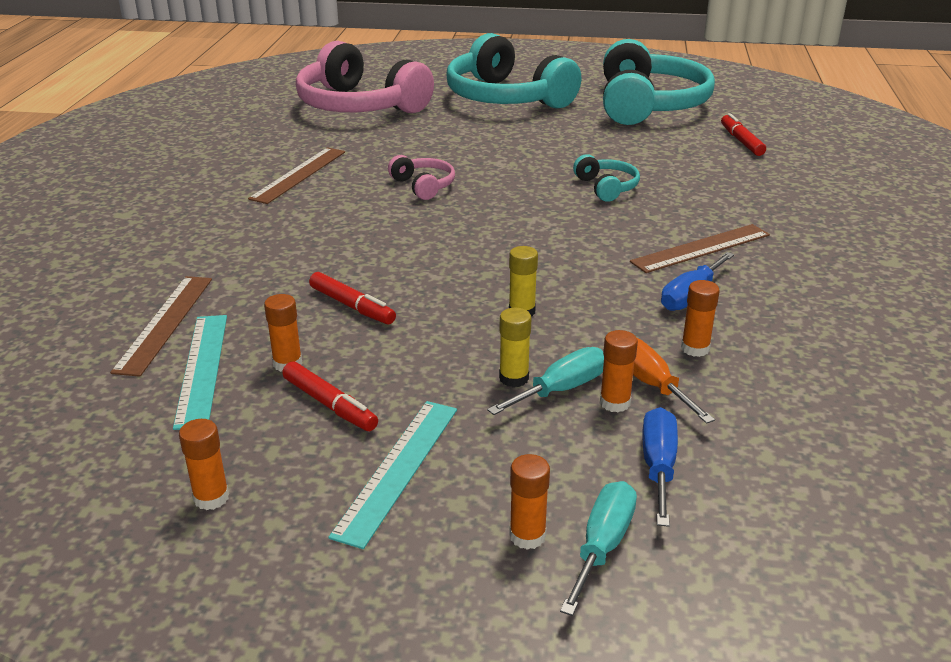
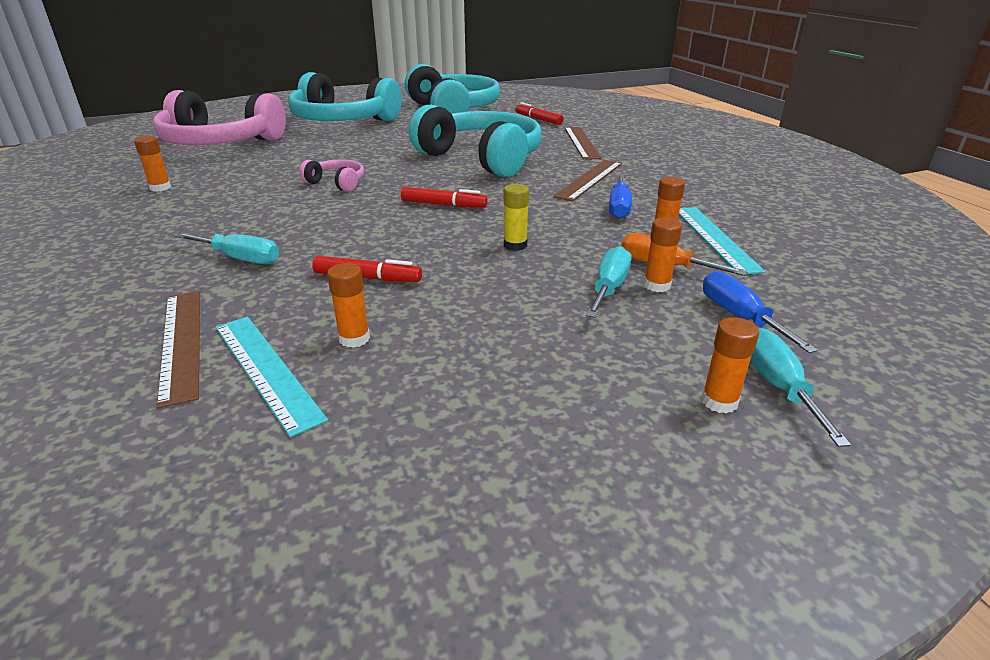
camera: 30 degrees left, 0 degrees up
(211, 498) = (402, 487): orange glue stick -> orange glue stick (160, 188)
(268, 253) = (240, 258): none -> turquoise screwdriver
(298, 175) = (210, 196): brown ruler -> brown ruler (581, 142)
(329, 405) = (433, 359): red marker -> red marker (443, 205)
(397, 469) = (555, 390): turquoise ruler -> turquoise ruler (714, 238)
(514, 378) = (565, 291): yellow glue stick -> none
(606, 187) = (481, 158): turquoise headphones -> turquoise headphones, size x2.31

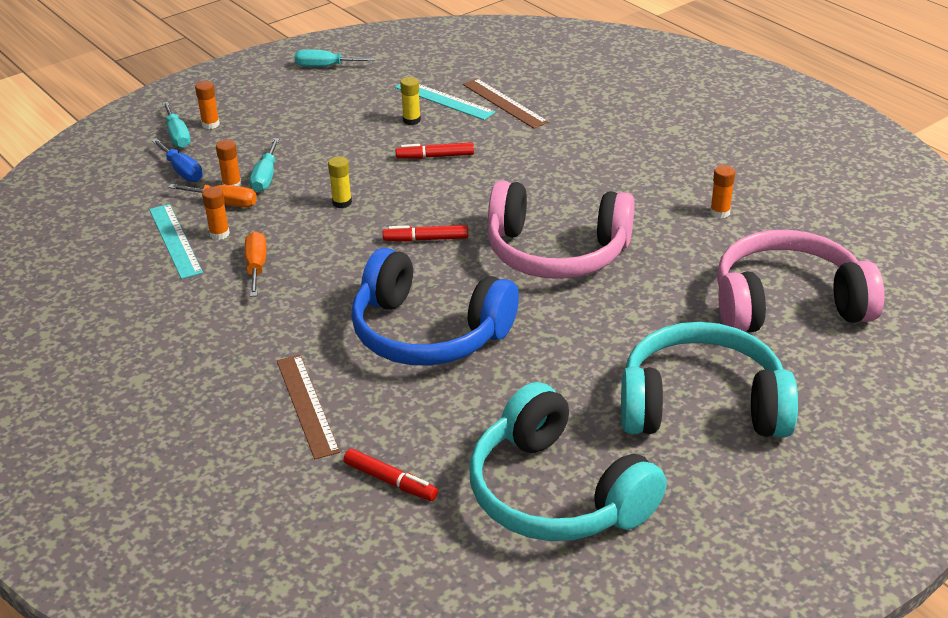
camera: 165 degrees right, 5 degrees up
(240, 258) = (540, 155): turquoise screwdriver -> turquoise screwdriver (325, 66)
(336, 183) = (556, 252): pink headphones -> pink headphones, size x2.31
(354, 339) = (411, 120): orange glue stick -> yellow glue stick
(481, 158) = (428, 332): turquoise headphones -> blue headphones
(589, 179) = (288, 310): brown ruler -> none
(619, 207) = (256, 267): blue screwdriver -> orange screwdriver

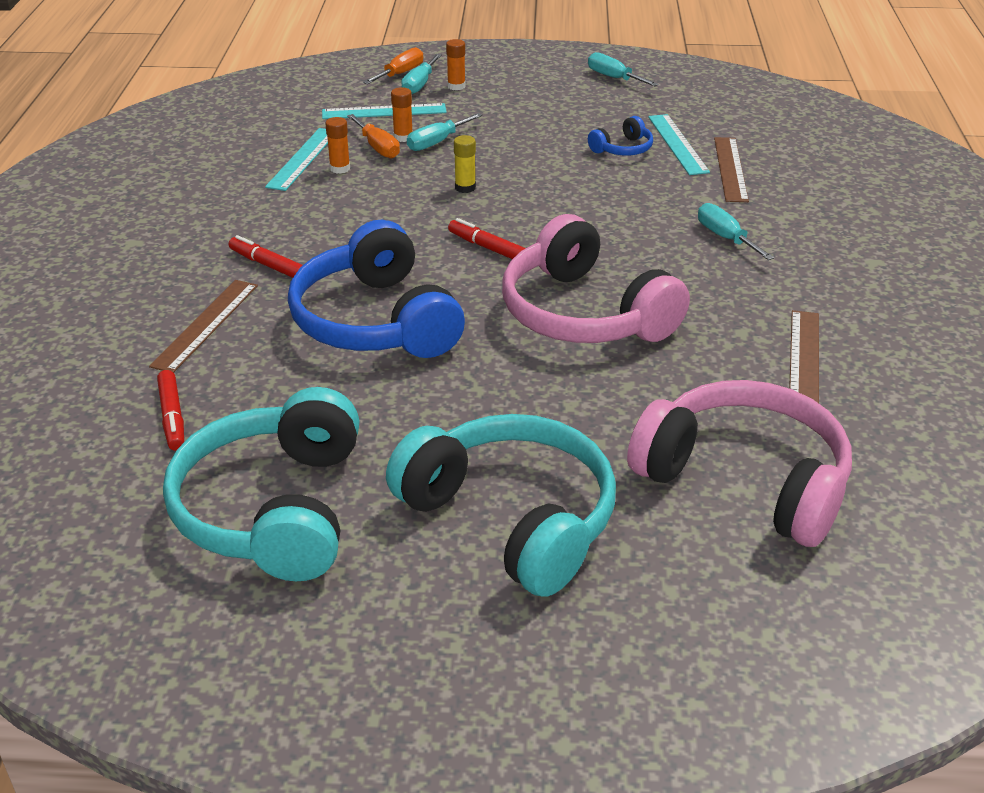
camera: 40 degrees right, 0 degrees up
(182, 171) = (384, 111): blue screwdriver -> turquoise ruler
(256, 267) = (328, 205): orange screwdriver -> orange screwdriver (400, 74)
(411, 120) = (622, 149): yellow glue stick -> blue headphones
(435, 156) = (598, 186): red marker -> red marker (268, 265)
(568, 155) = (725, 238): none -> turquoise screwdriver
(720, 212) = (804, 359): orange glue stick -> brown ruler

